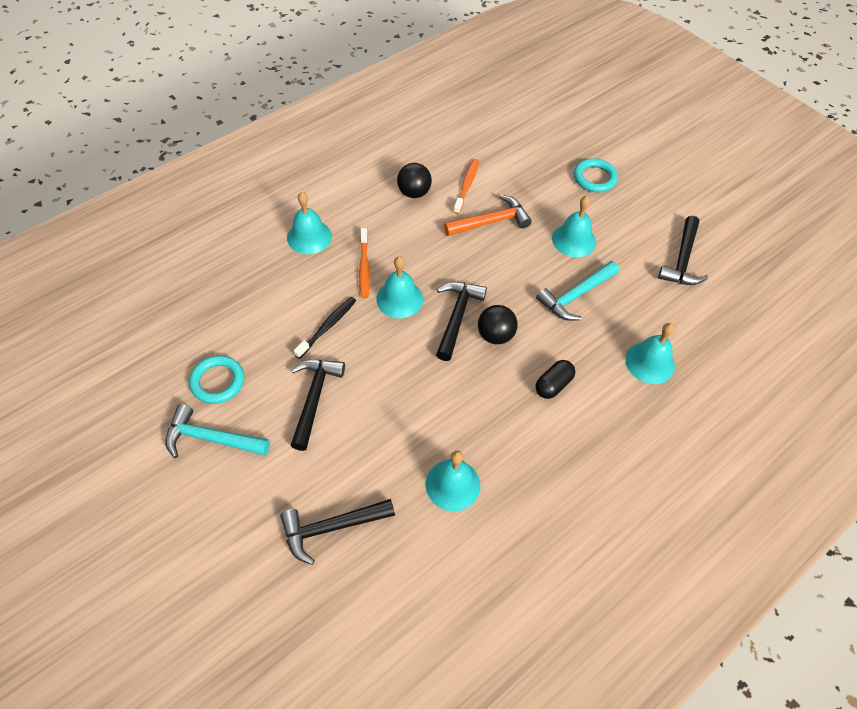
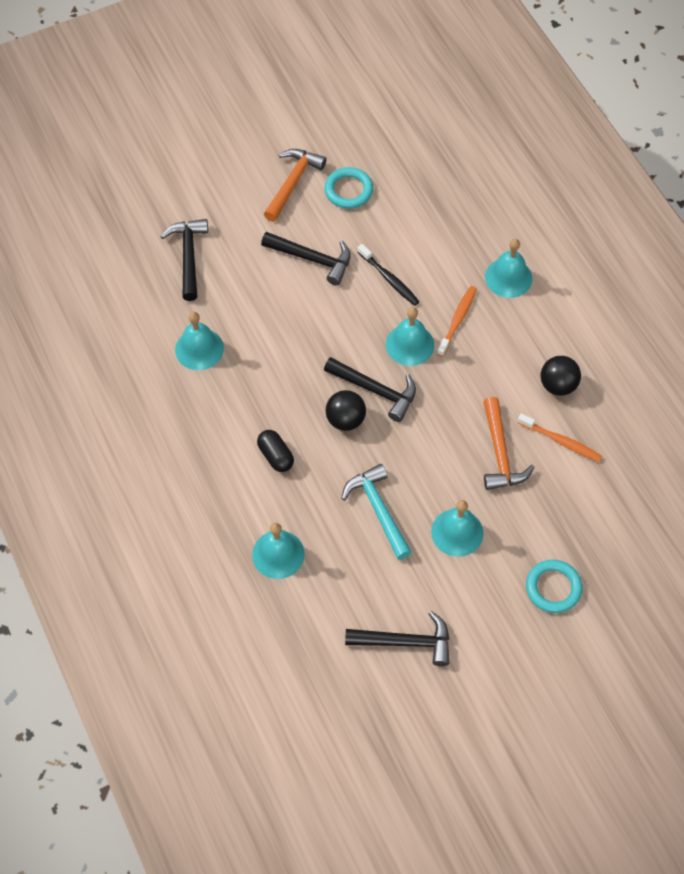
camera: 105 degrees right, 5 degrees up
(211, 439) = (292, 183): turquoise hammer -> orange hammer
(364, 267) = (457, 320): orange toothbrush -> orange toothbrush turned 105 degrees clockwise
(682, 260) = (405, 642): black hammer -> black hammer turned 150 degrees clockwise

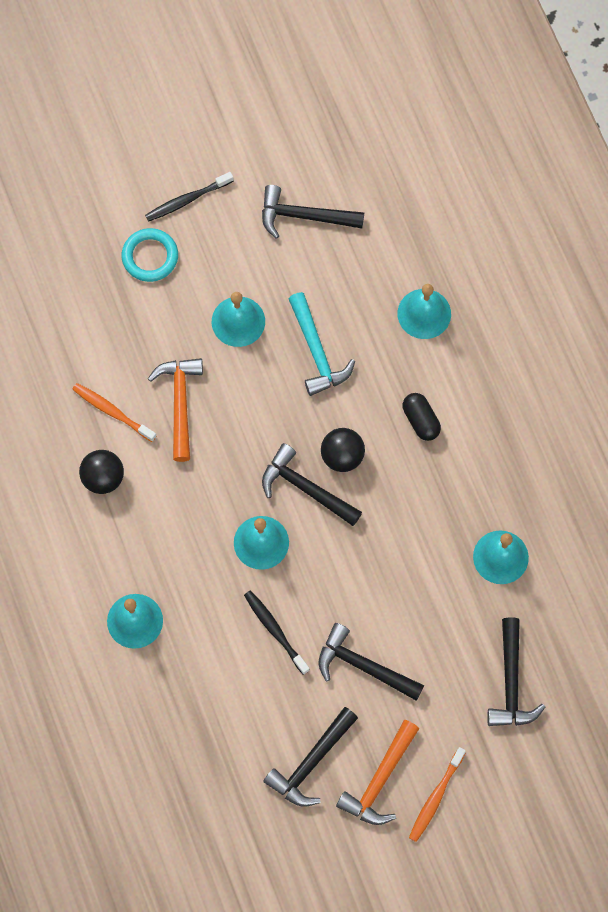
camera: 175 degrees left, 10 degrees up
(348, 190) = (311, 762): turquoise ring -> black hammer
(457, 320) = (203, 569): orange toothbrush -> orange toothbrush (435, 797)
(526, 649) = (187, 200): none -> black toothbrush

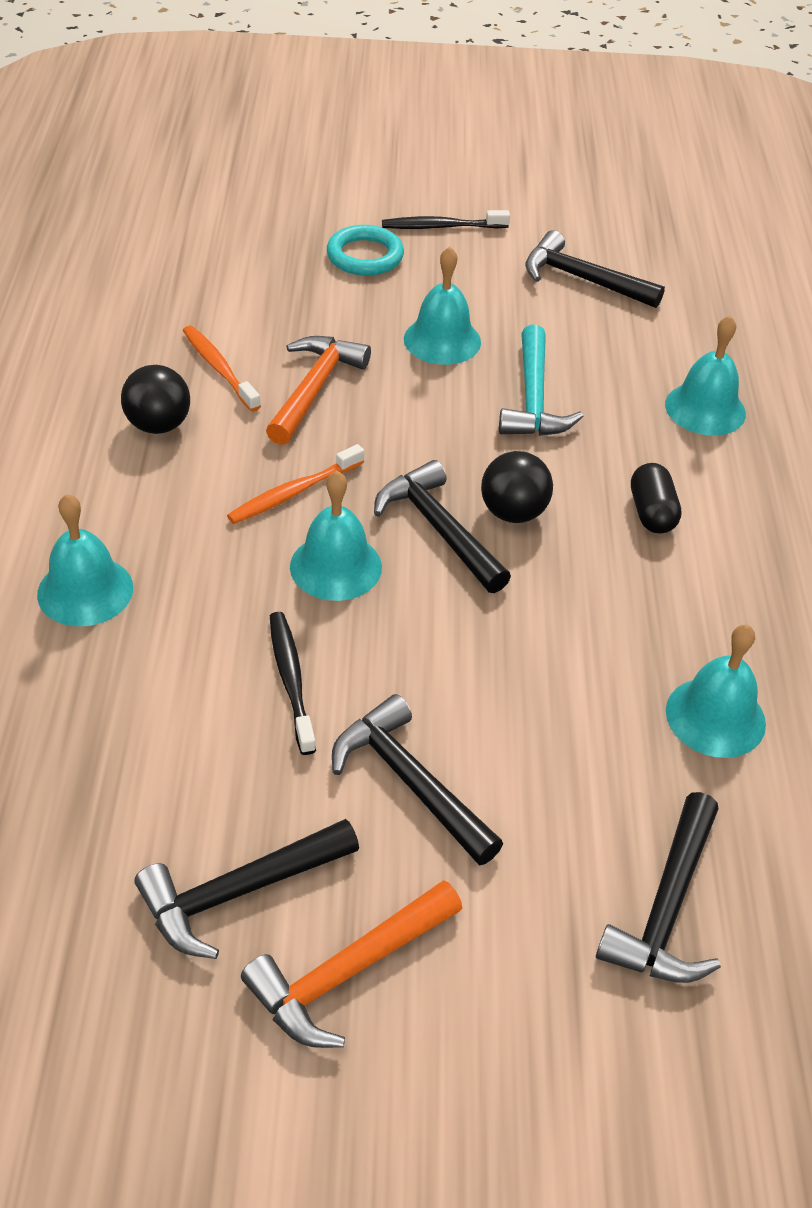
camera: 20 degrees right, 25 degrees down
(435, 797) = (440, 1047): orange toothbrush -> orange toothbrush (294, 492)

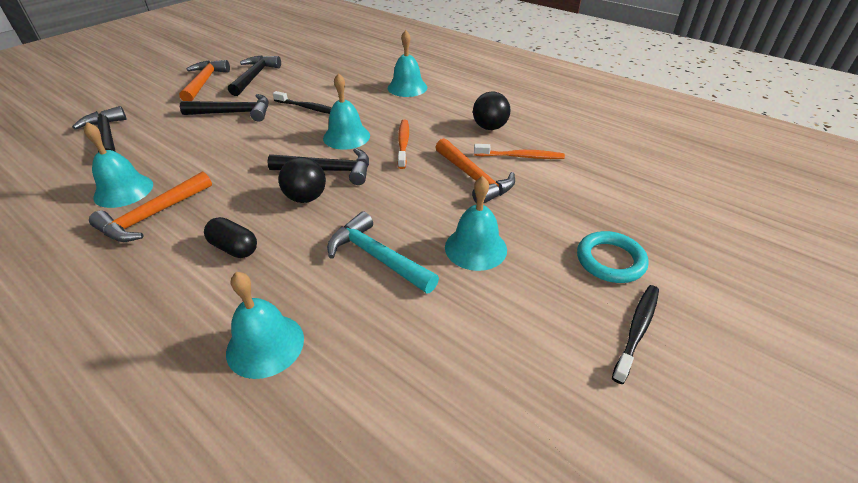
camera: 130 degrees right, 5 degrees down
(583, 280) = (489, 384): black hammer -> none
(705, 632) = (153, 216): none -> orange hammer

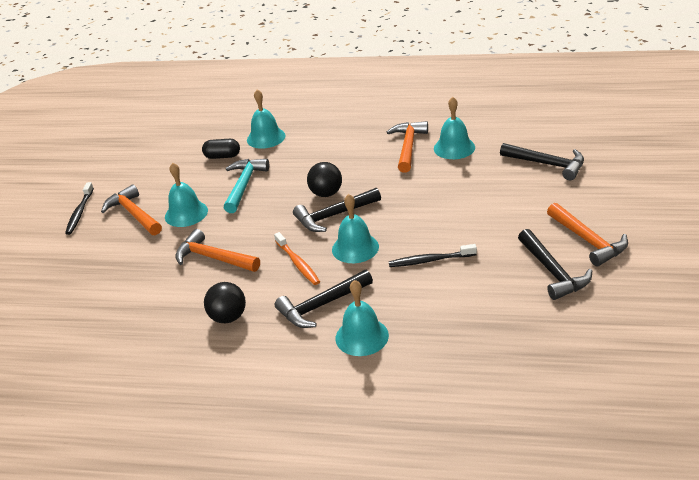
camera: 155 degrees right, 5 degrees down
(234, 113) = (490, 225): black hammer -> black hammer (322, 305)
(234, 248) = (333, 156): black capsule -> black capsule (222, 156)
(377, 257) = (244, 185): turquoise hammer -> turquoise hammer turned 90 degrees counterclockwise
(520, 156) = (183, 295): orange toothbrush -> none
(547, 282) = (134, 214): none -> orange hammer
(610, 260) = (95, 241): turquoise ring -> none

